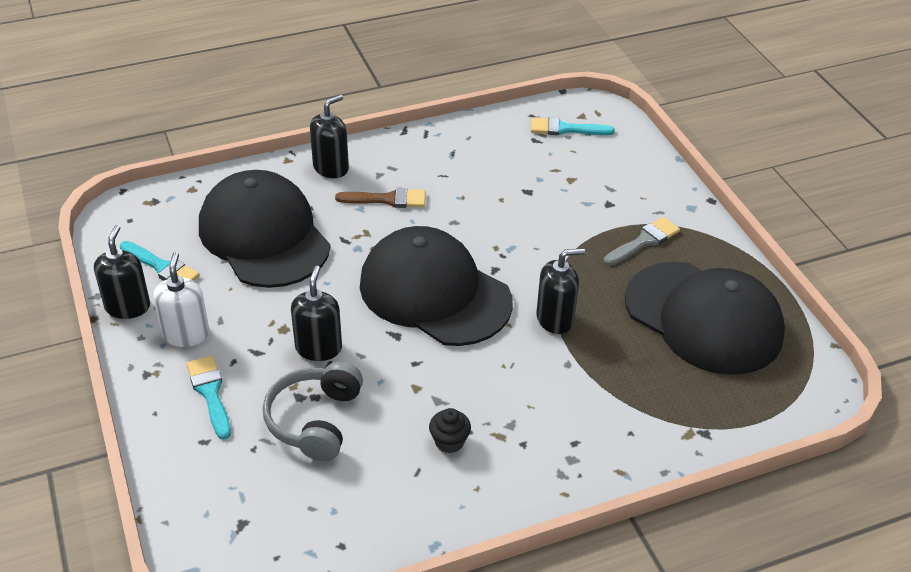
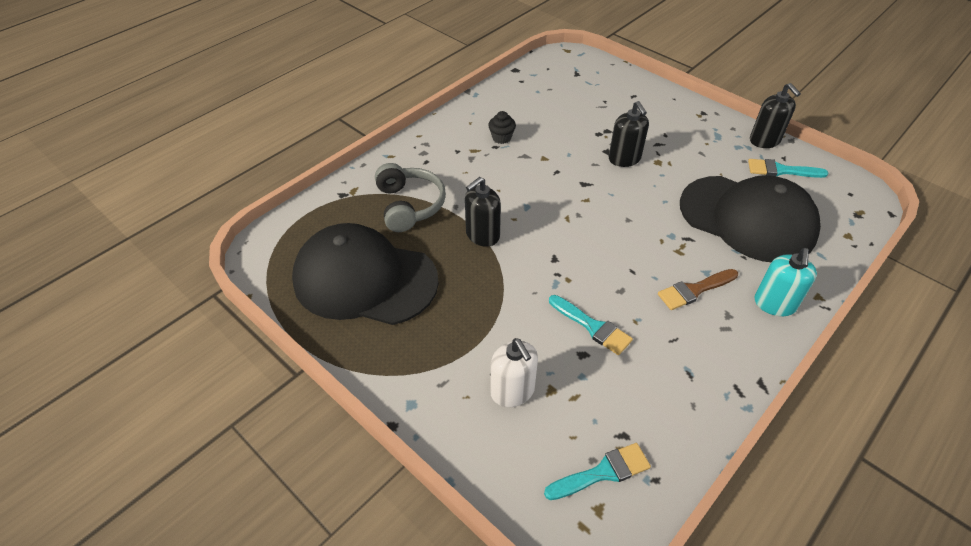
camera: 155 degrees right, 5 degrees up
(186, 334) = (710, 138): white soap dispenser -> white soap dispenser (512, 391)
(210, 393) = (657, 116): turquoise brush -> turquoise brush (592, 327)
(315, 420) = (586, 123): grey headphones -> grey headphones (409, 205)
(331, 168) = (774, 304): black soap dispenser -> turquoise soap dispenser
(434, 293) = (584, 222): black cap -> none
(644, 241) = (443, 338): grey brush -> none

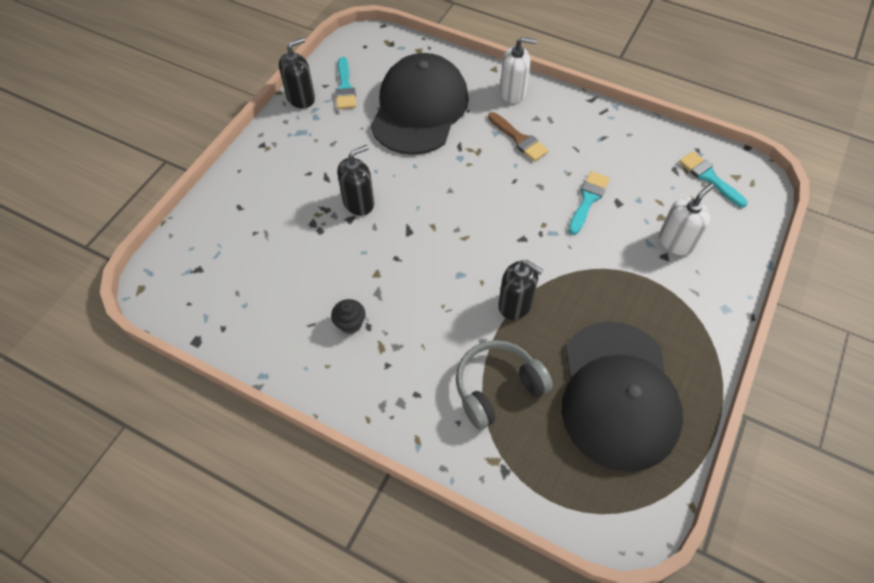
camera: 105 degrees left, 10 degrees up
(774, 304) = (513, 92): turquoise soap dispenser -> white soap dispenser

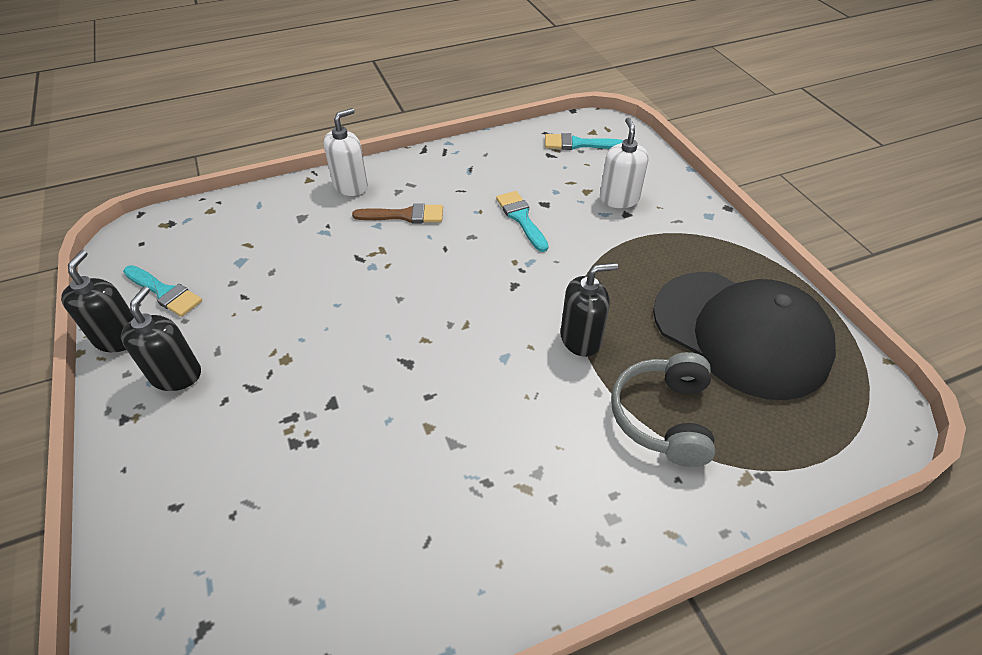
camera: 50 degrees left, 10 degrees down
(350, 323) = (466, 498): black cupcake -> none
(359, 203) = (321, 381): black soap dispenser -> black soap dispenser (176, 375)
(419, 109) = (276, 256): black cap -> none

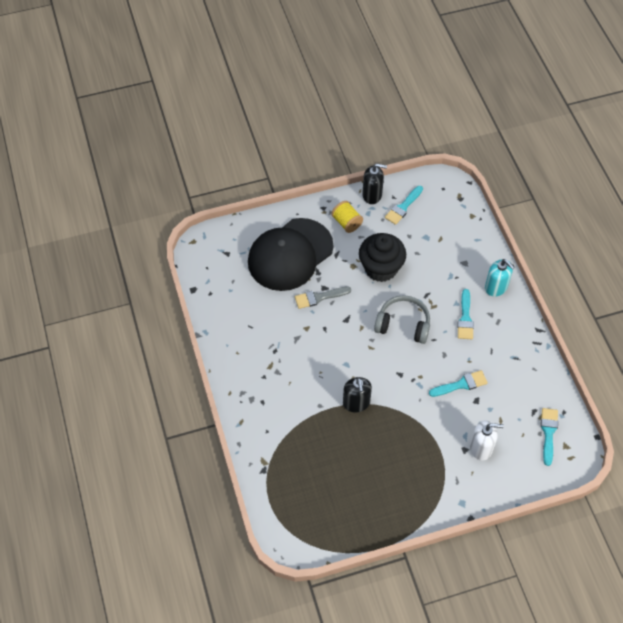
camera: 95 degrees right, 10 degrees up
(176, 375) = (346, 223): black soap dispenser -> yellow spool
(297, 318) = (381, 268): none -> black cupcake
(350, 186) = (496, 287): white soap dispenser -> turquoise soap dispenser
(355, 410) = (319, 297): none -> grey brush
(405, 215) = (465, 318): brown brush -> turquoise brush
(663, 417) = (302, 433): grey headphones -> grey headphones (403, 324)
(740, 333) = (354, 488): black cap -> black cap (290, 254)

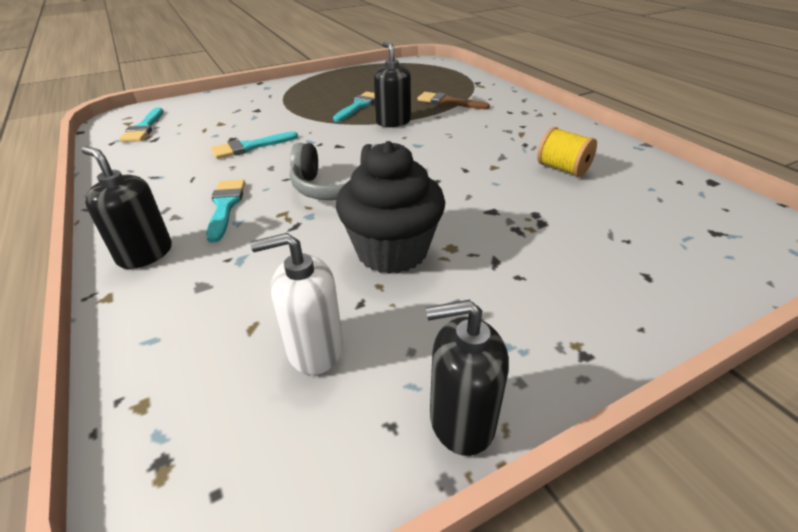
camera: 170 degrees right, 20 degrees down
(290, 254) = (591, 247): black cap -> none
(304, 430) = (448, 102): none -> brown brush
(319, 297) = (494, 198): grey brush -> none
(346, 223) = (503, 327): yellow spool -> yellow spool (562, 169)
(403, 207) = (356, 396): turquoise brush -> turquoise brush (359, 106)
(481, 448) = (236, 112): white soap dispenser -> white soap dispenser (315, 349)
(496, 287) = (145, 254): turquoise soap dispenser -> black soap dispenser

